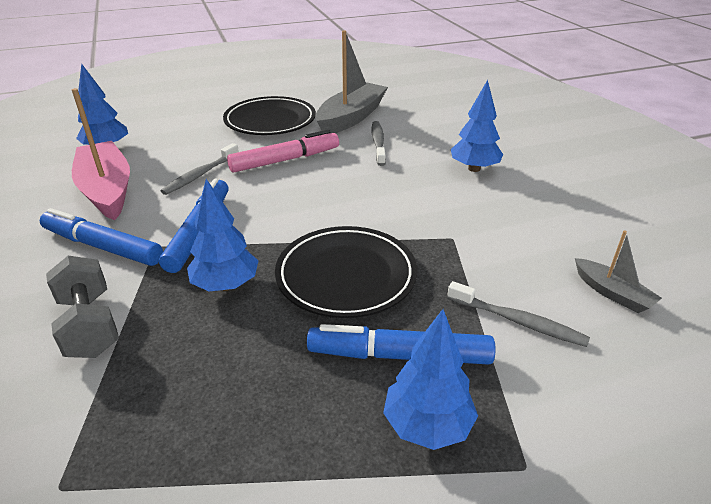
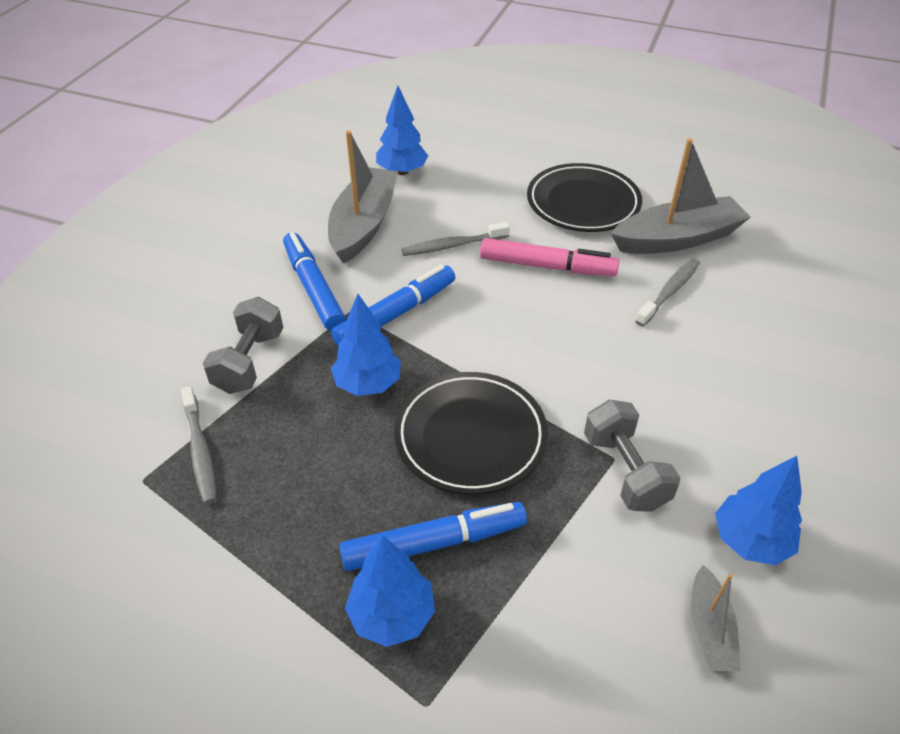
camera: 40 degrees right, 10 degrees up
(107, 190) = (363, 224): pink boat -> grey boat
(399, 356) = (434, 542): blue marker -> blue marker turned 120 degrees clockwise
(466, 241) = (625, 471): none -> grey dumbbell
(474, 169) = (744, 386): blue tree -> blue tree (750, 541)
(518, 321) = (573, 586): grey toothbrush -> grey toothbrush (200, 451)

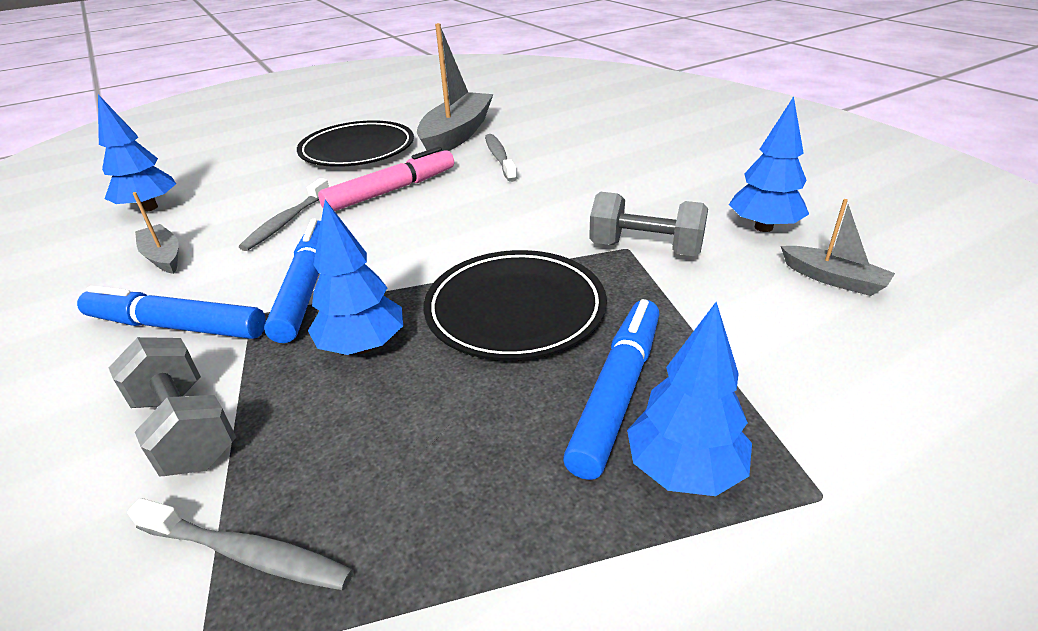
camera: 50 degrees left, 10 degrees down
(363, 224) = (163, 256): grey boat -> grey boat, size x0.51

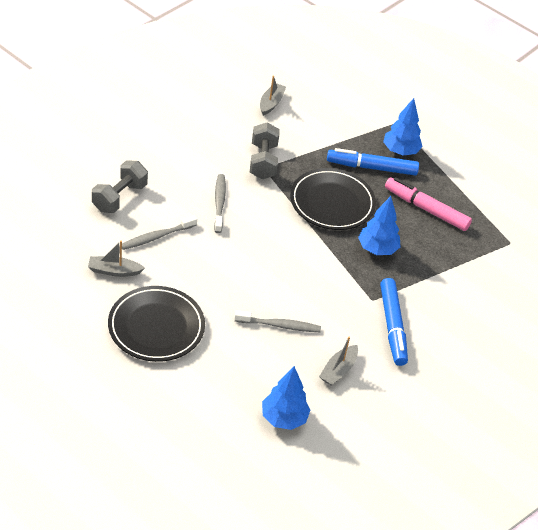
camera: 115 degrees left, 10 degrees up
(186, 429) = (445, 288): grey dumbbell -> grey dumbbell (119, 197)
(248, 553) = (479, 246): grey toothbrush -> grey toothbrush (219, 203)
(306, 288) = (343, 287): blue marker -> none
(391, 190) = (223, 284): pink marker -> pink marker (426, 209)
(457, 135) = (114, 271): grey boat -> grey boat, size x0.51
(763, 227) = (228, 119): blue tree -> none

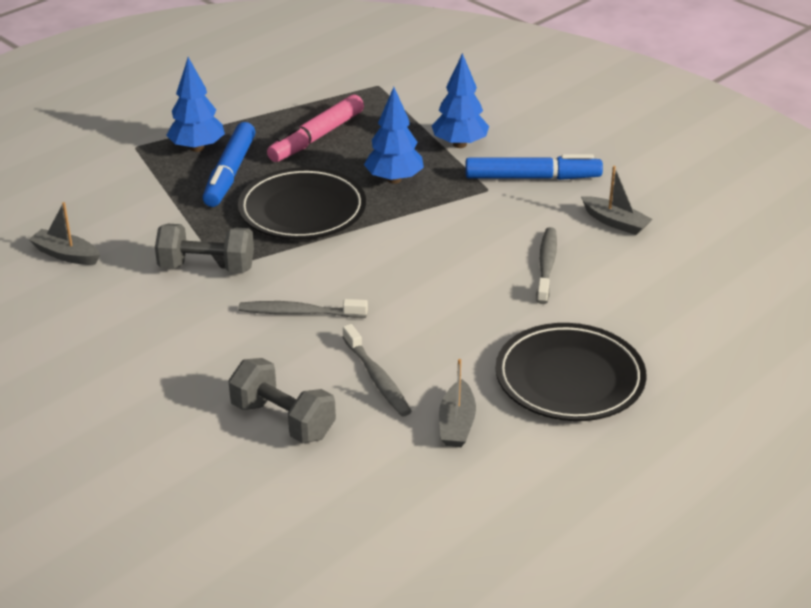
camera: 80 degrees left, 10 degrees down
(284, 418) = (706, 268): blue tree -> blue tree (460, 144)

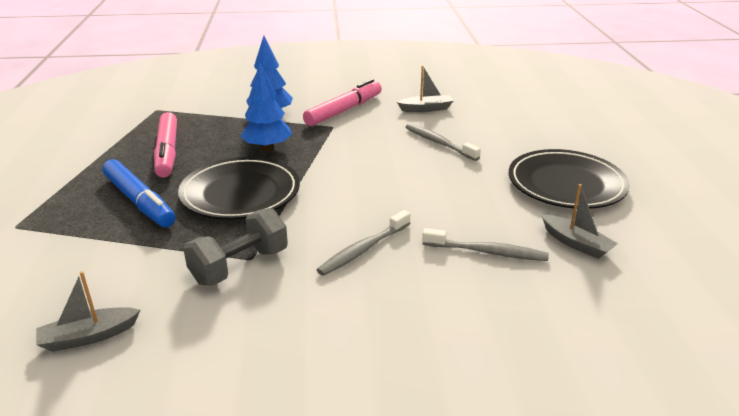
camera: 50 degrees left, 5 degrees down
(197, 148) = (79, 200): blue tree -> none
(283, 420) = (495, 319): grey dumbbell -> none
(532, 177) = (344, 110): blue marker -> pink marker

